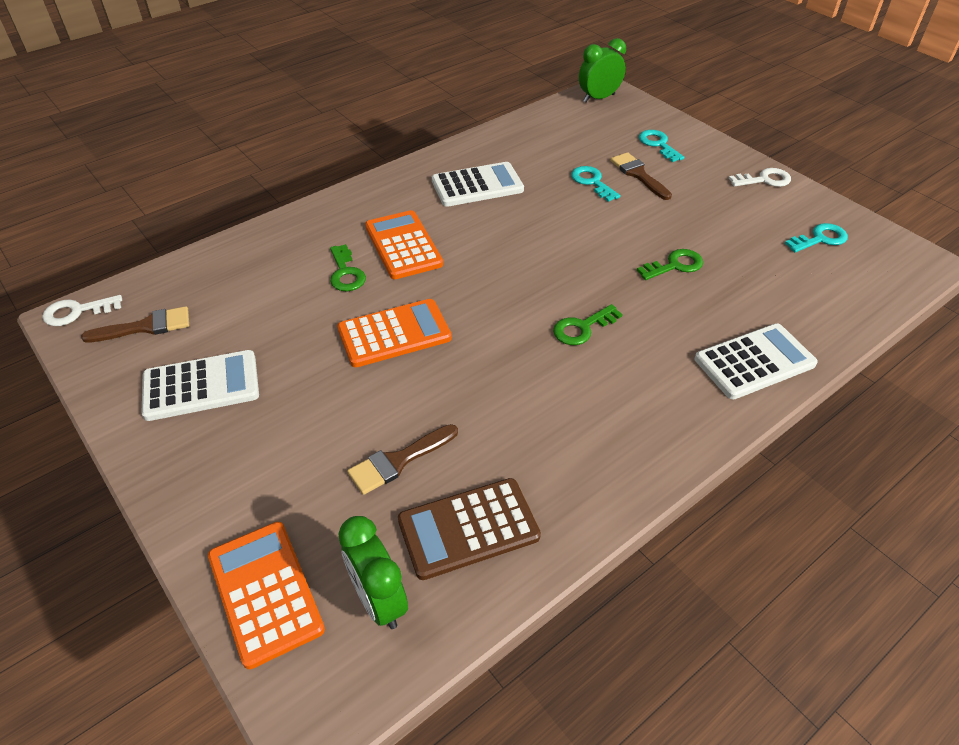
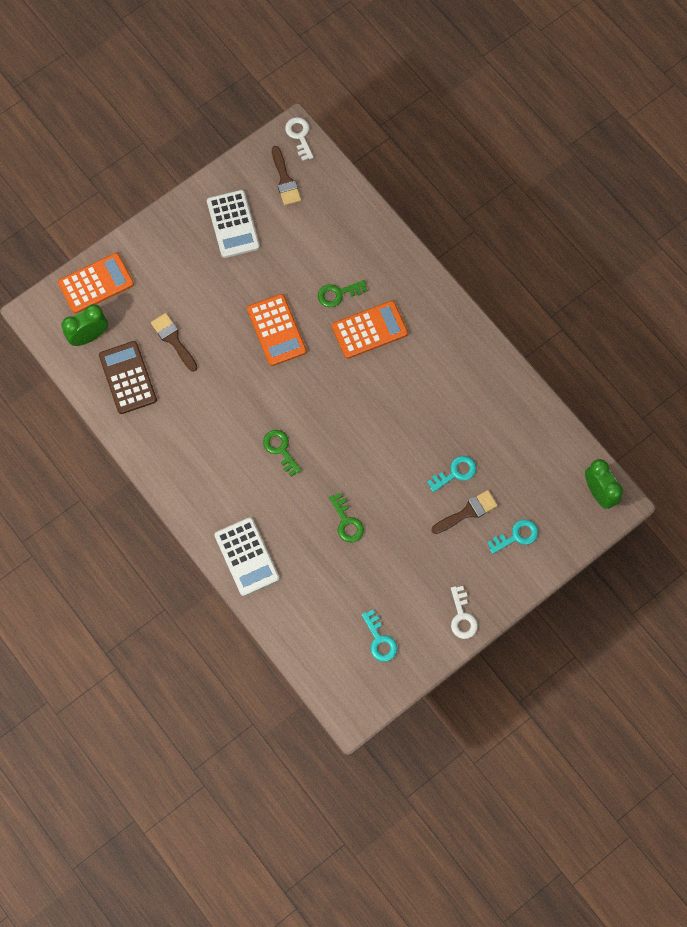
camera: 90 degrees right, 25 degrees up
(477, 186) = (448, 382): white calculator -> none

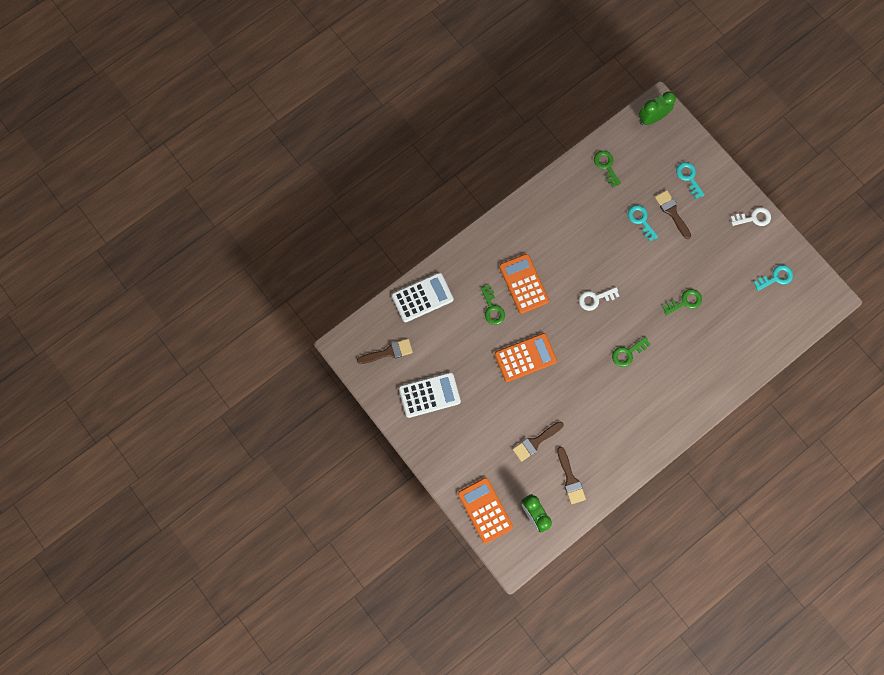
camera: 90 degrees left, 5 degrees up
(128, 378) = (570, 479): brown calculator -> brown brush
(246, 557) = (717, 378): white calculator -> white calculator (422, 297)
(299, 136) = (346, 340): white key -> white key (595, 299)
(529, 432) = (606, 166): none -> green key

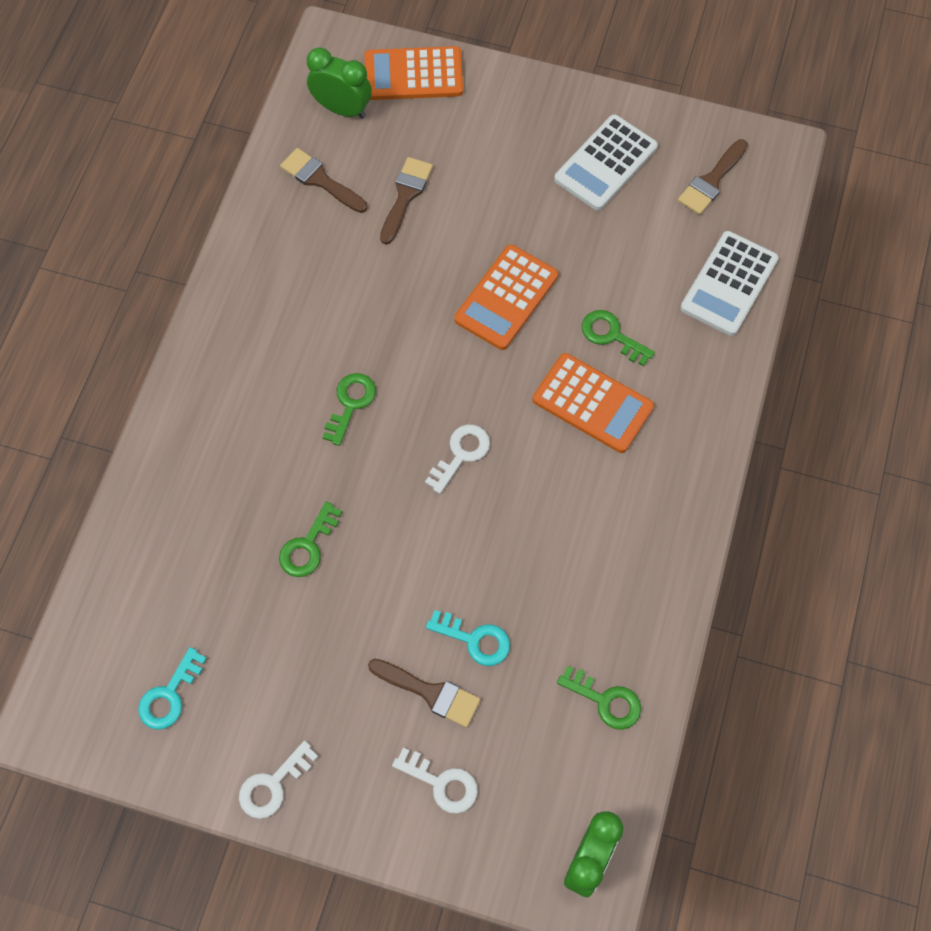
camera: 145 degrees right, 10 degrees down
(485, 510) = (413, 74): orange calculator -> orange calculator turned 150 degrees clockwise
(688, 177) = (442, 783): turquoise key -> white key

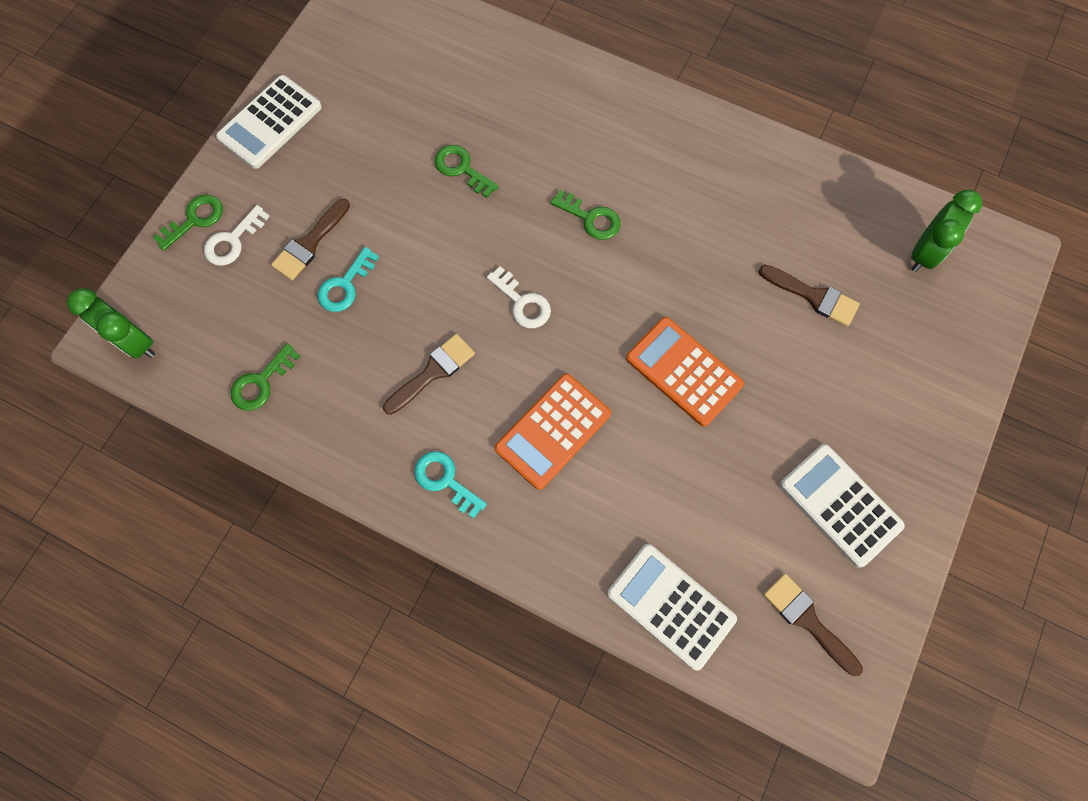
camera: 100 degrees right, 5 degrees up
(169, 695) = (361, 61): turquoise key -> turquoise key (445, 480)
(273, 785) = (270, 122): white key -> white calculator
(320, 180) = (838, 222): brown brush -> brown brush (433, 372)
(413, 74) = (967, 326): orange calculator -> none
(611, 335) = (625, 465): green key -> green key (195, 219)

